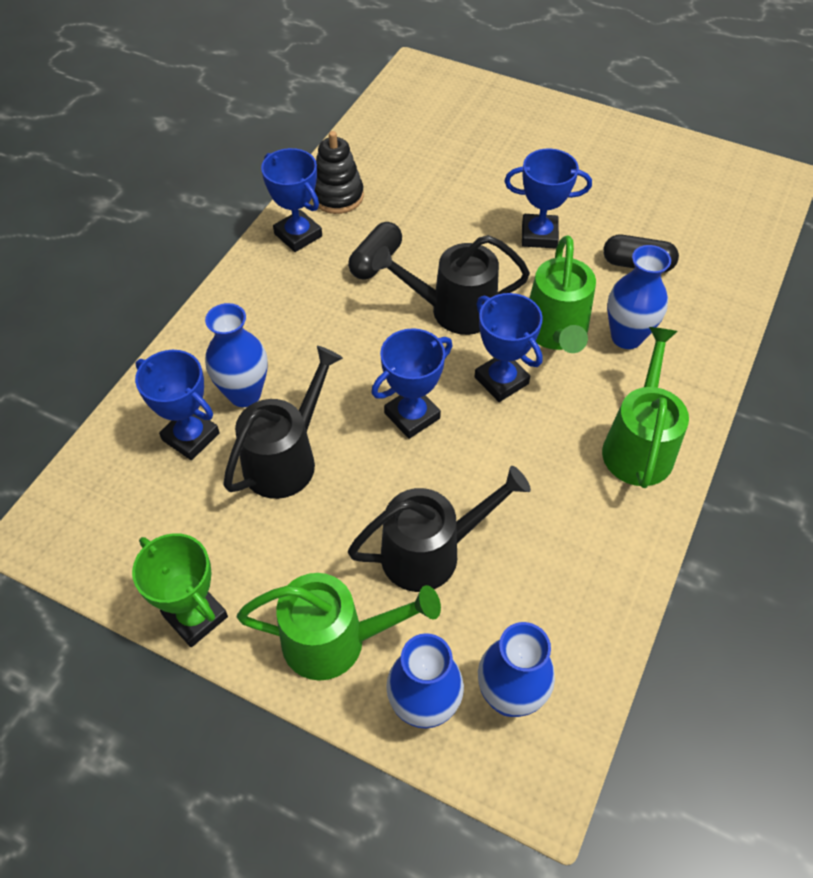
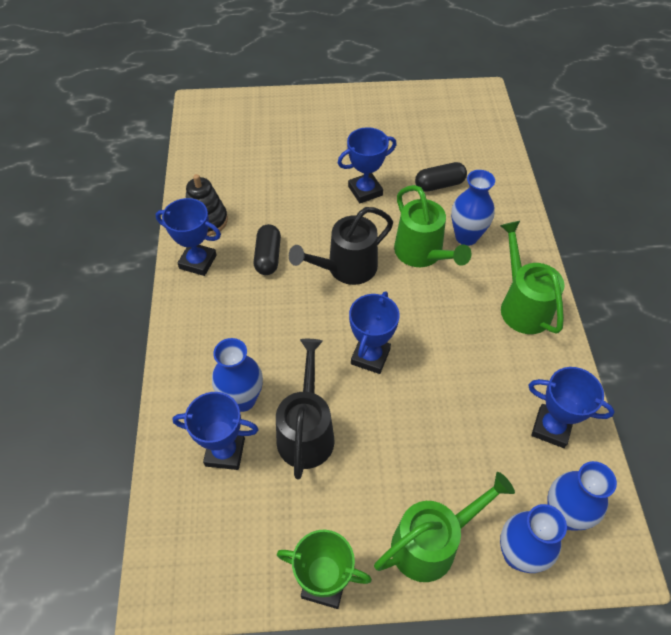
camera: 30 degrees left, 0 degrees up
(431, 552) = (449, 445): black watering can -> none
(501, 380) = (410, 303): blue trophy -> blue trophy (551, 428)

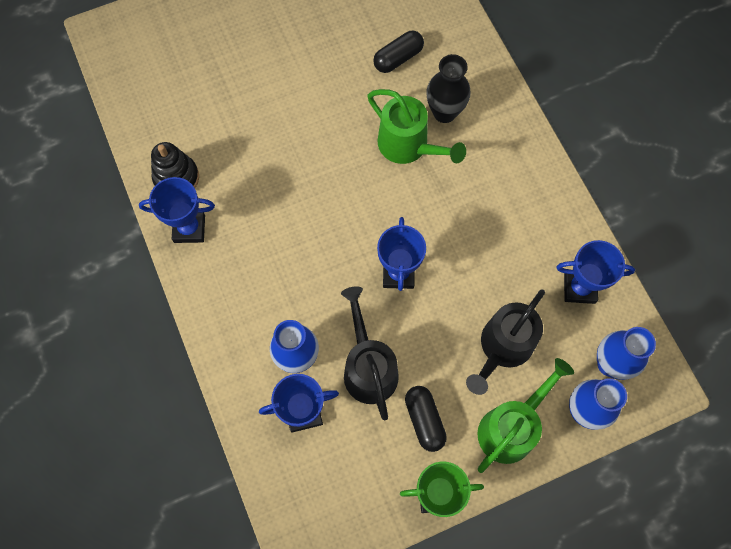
camera: 20 degrees left, 15 degrees up
(268, 257) = (258, 199): black capsule -> black capsule (424, 420)
(346, 268) = (340, 187): black watering can -> black watering can (502, 348)
(365, 191) = (325, 90): blue trophy -> none
(466, 237) = (444, 112): blue vase -> black vase
(522, 305) = (519, 172): green watering can -> none

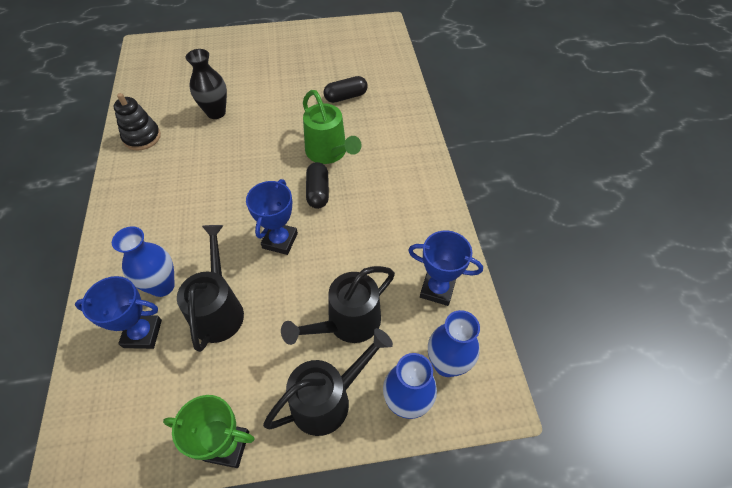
camera: 15 degrees right, 15 degrees down
(189, 229) = (131, 172): blue trophy -> none
(424, 420) = (247, 369): black capsule -> black capsule (318, 192)
(444, 112) = (367, 136): black vase -> black vase (216, 112)
(511, 427) = (328, 399): green watering can -> black watering can

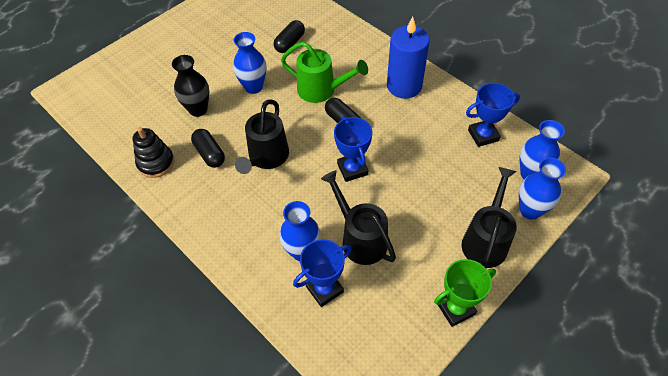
camera: 35 degrees left, 0 degrees up
(185, 154) = (210, 154): none -> black capsule
(277, 118) = (253, 87): none -> blue vase
(347, 323) = (451, 190): black watering can -> black watering can (266, 158)
(408, 192) = (404, 86): none -> blue candle

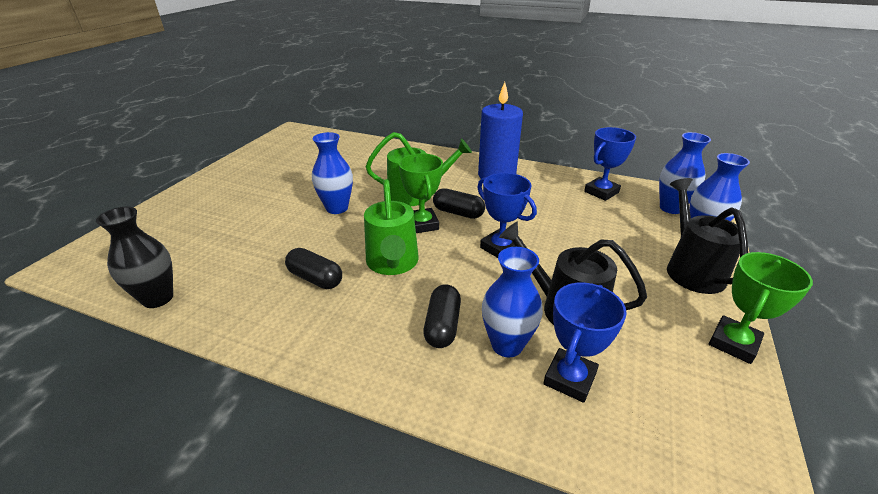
camera: 25 degrees left, 20 degrees down
(156, 163) = (241, 308): black stacking toy -> none
(198, 109) = (277, 241): black vase -> black vase (158, 298)
(266, 158) = (393, 264): black watering can -> green watering can
(290, 43) = (356, 169): black capsule -> black capsule (442, 326)
(308, 125) = (422, 224): none -> green trophy

